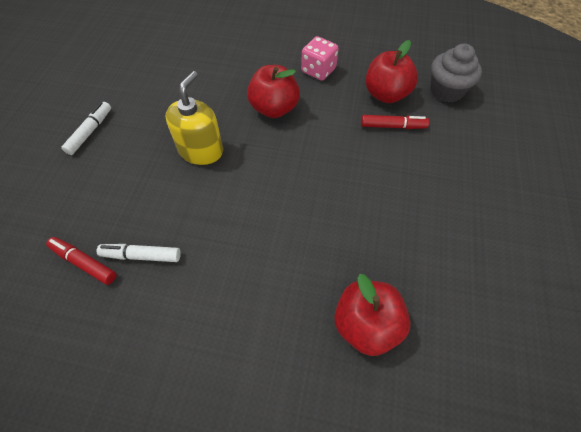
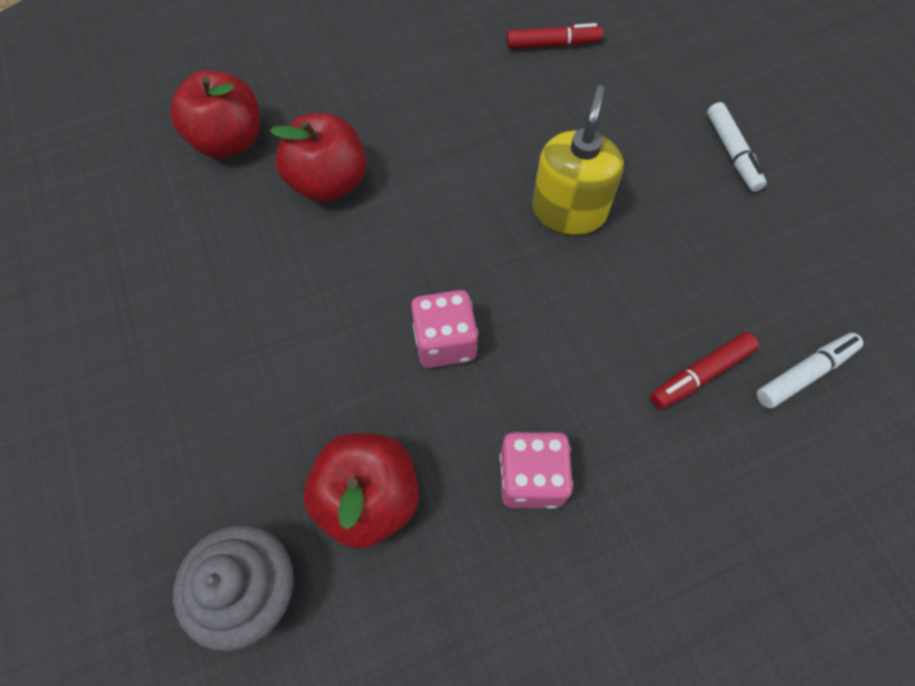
camera: 145 degrees right, 5 degrees up
(141, 256) = (506, 77): white marker -> white marker (804, 374)
(201, 150) = (568, 211): yellow soap dispenser -> yellow soap dispenser turned 150 degrees counterclockwise
(274, 108) = (535, 340): red apple -> red apple (329, 183)
(314, 128) = (445, 342): none -> pink dice
(393, 126) = (320, 426): red marker -> red marker (700, 374)

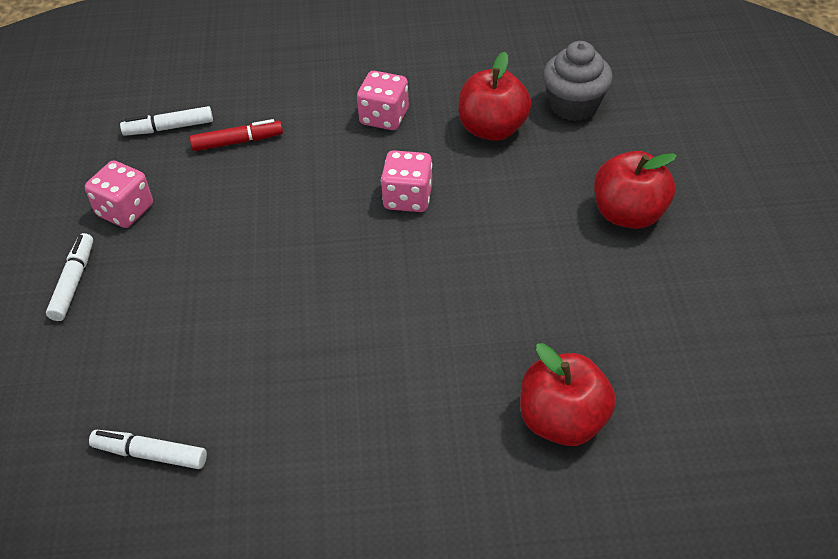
camera: 160 degrees left, 15 degrees down
(329, 183) = (465, 346): red apple -> red apple (628, 214)
(553, 44) = (150, 454): red marker -> white marker
(568, 211) = (255, 267): yellow soap dispenser -> none
(752, 240) = (125, 210): none -> pink dice

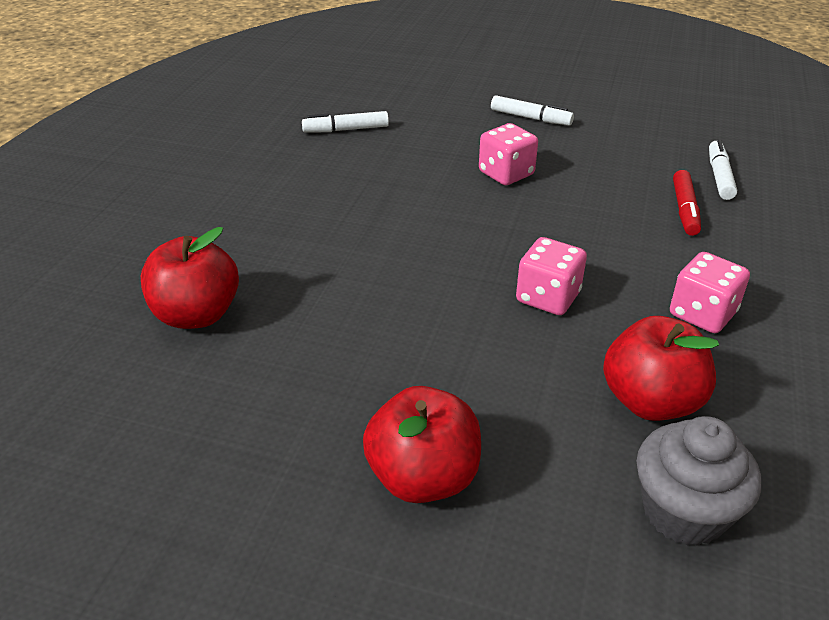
camera: 110 degrees right, 10 degrees down
(125, 210) = (605, 145): pink dice -> pink dice (506, 174)
(150, 454) = (346, 130): white marker -> white marker turned 135 degrees counterclockwise

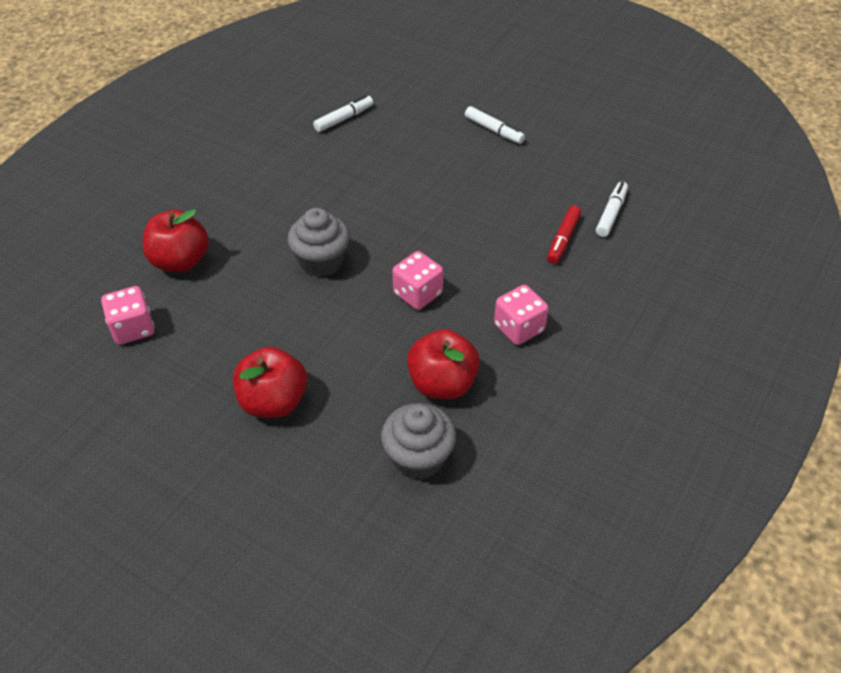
camera: 15 degrees right, 10 degrees up
(346, 130) = (344, 119): white marker -> white marker turned 135 degrees clockwise
(398, 282) = (321, 261): none -> grey cupcake
(506, 174) = (445, 182): pink dice -> pink dice (133, 328)

